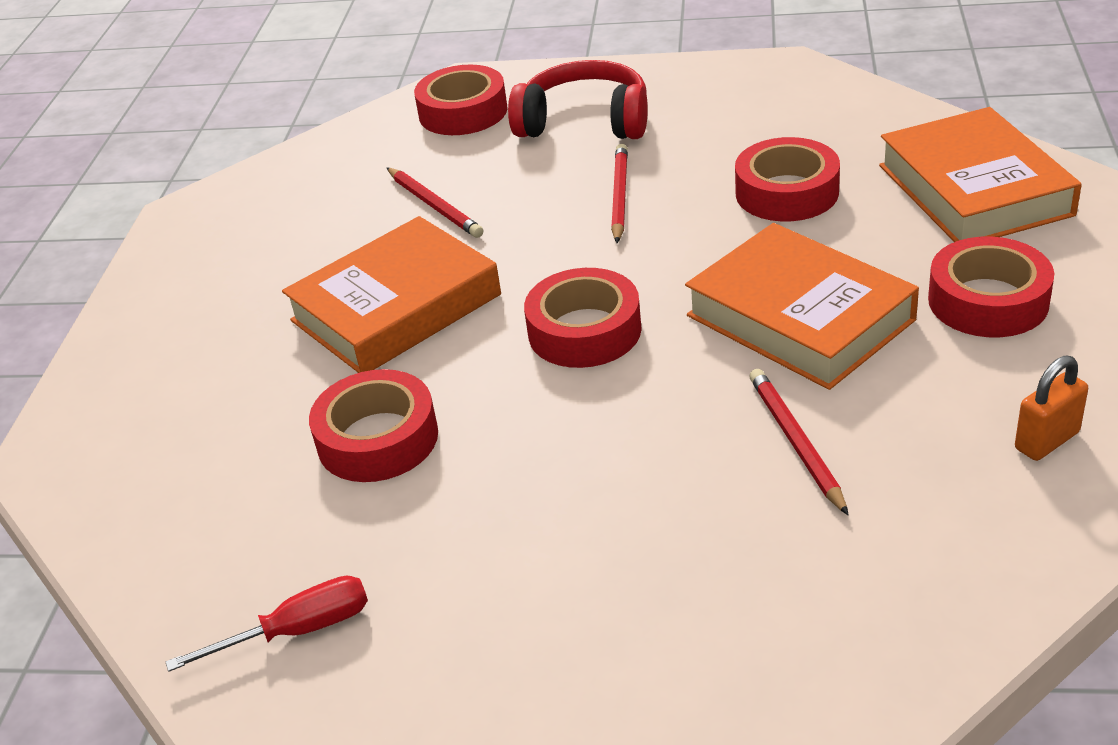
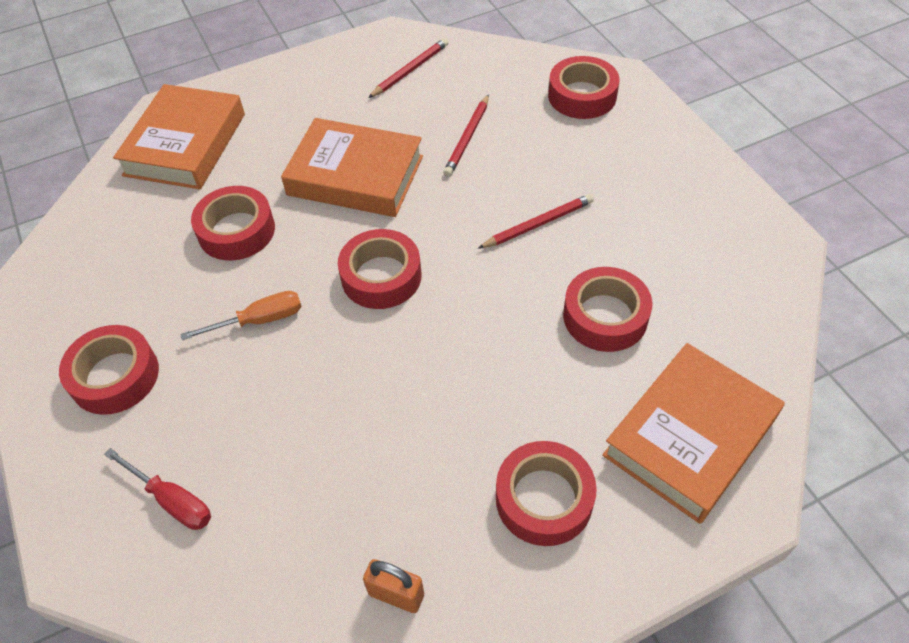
camera: 55 degrees right, 15 degrees up
(298, 631) = (81, 278): red screwdriver -> red screwdriver (172, 500)
(529, 629) = (115, 376): none -> red tape
(558, 455) = (259, 320): none -> orange screwdriver
(585, 122) = (615, 162): red headphones -> none
(796, 442) = (325, 439): red pencil -> red pencil (410, 70)
(799, 318) = (457, 387): orange book -> orange book (185, 144)

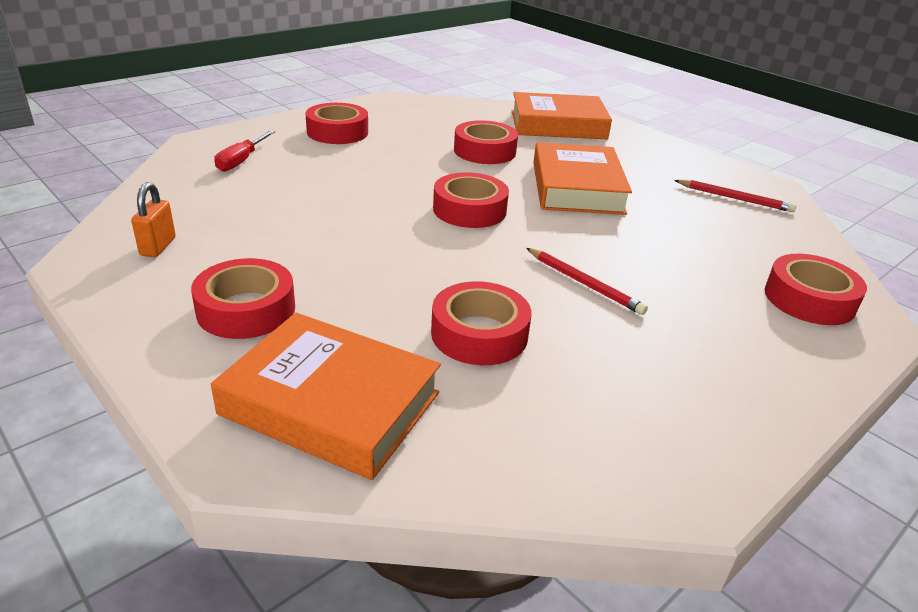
camera: 70 degrees right, 20 degrees down
(259, 320) = (402, 169): orange screwdriver -> none
(467, 138) = (672, 235): red pencil -> none

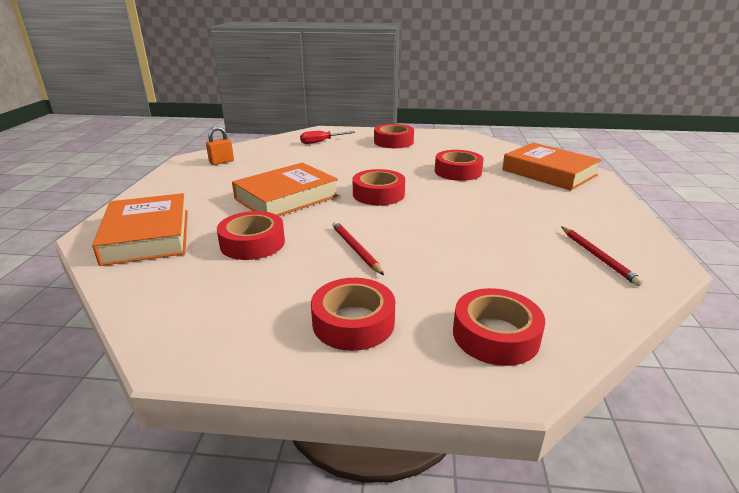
camera: 50 degrees right, 5 degrees down
(246, 309) = (198, 193): red tape -> red tape (353, 322)
(577, 188) = (474, 207): orange book -> orange book (286, 197)
(584, 283) = (356, 249): red pencil -> red pencil turned 150 degrees clockwise

